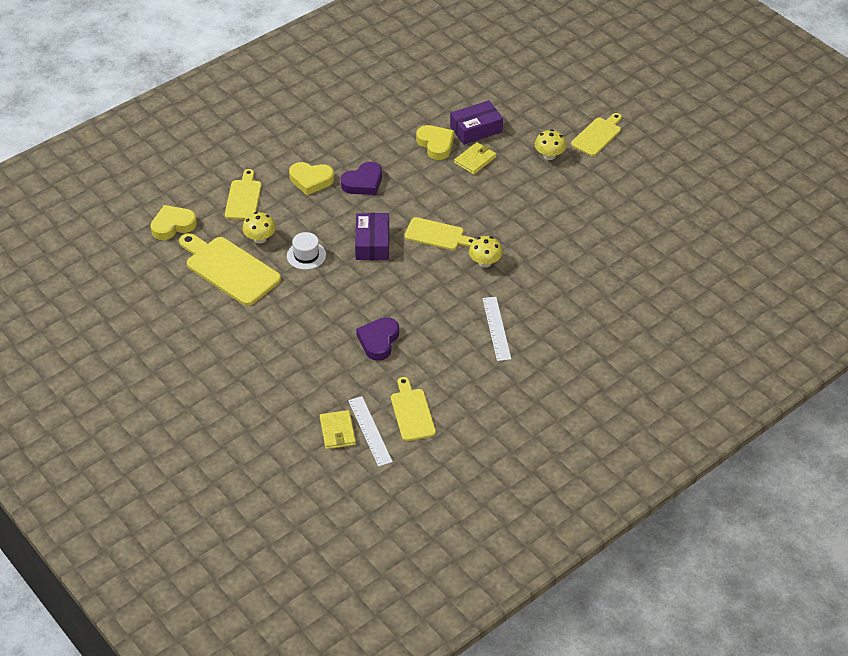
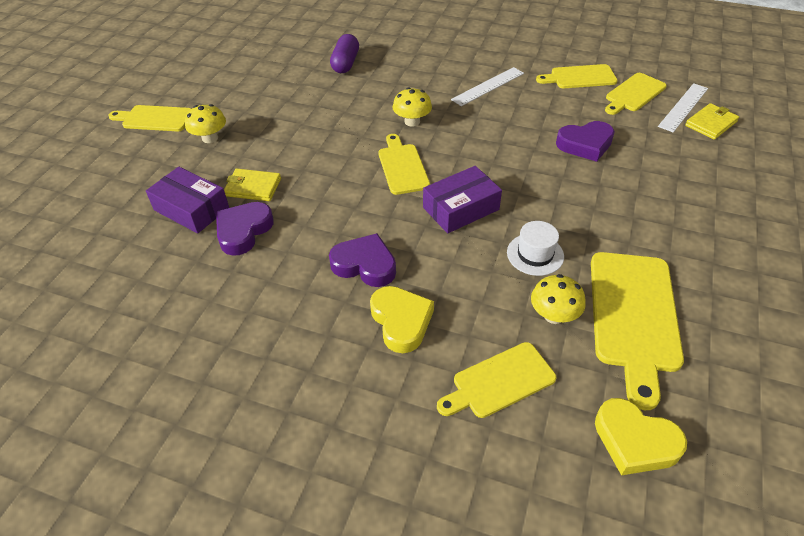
camera: 120 degrees left, 0 degrees up
(436, 144) = (243, 231): yellow heart -> purple heart
(462, 393) = (580, 77): none -> yellow cutting board
(600, 259) = (345, 63): none -> purple capsule

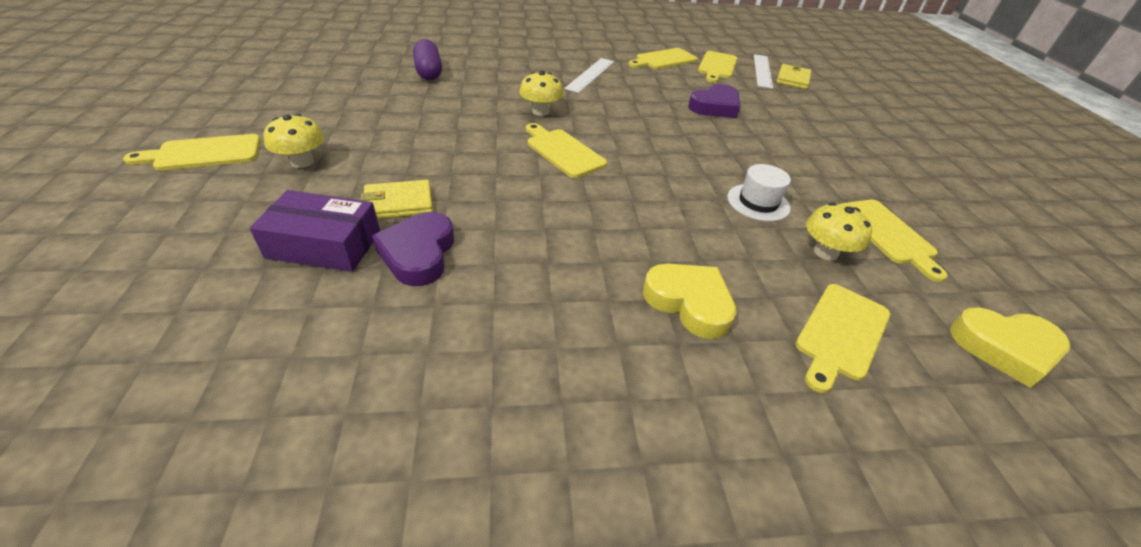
camera: 30 degrees left, 5 degrees down
(365, 265) = (600, 254): purple heart -> none
(461, 208) = (654, 177): purple box -> none
(634, 316) = (888, 234): yellow cutting board -> yellow cutting board, size x0.62

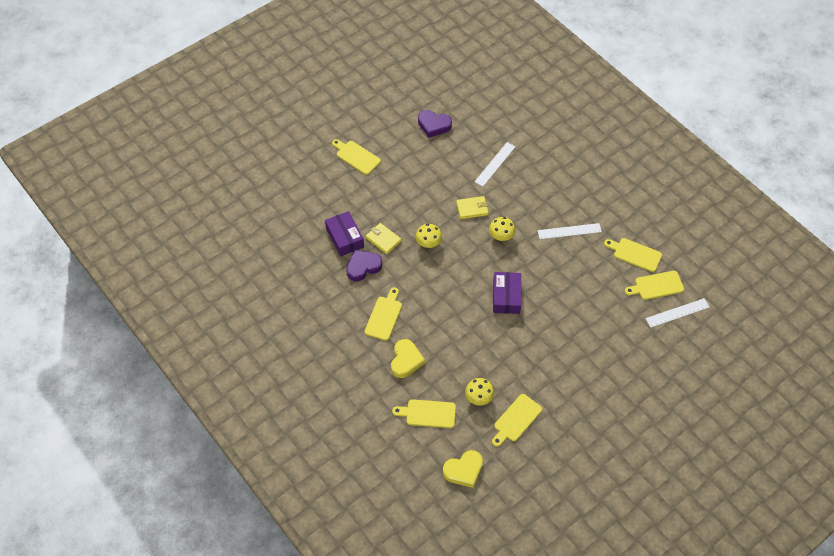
camera: 60 degrees right, 15 degrees up
(302, 162) = (379, 189): yellow mushroom -> yellow mushroom (428, 243)
(428, 72) = (495, 164): purple capsule -> white ruler
(563, 151) = (471, 267): yellow cutting board -> yellow cutting board (384, 316)
(644, 148) = (506, 296): none -> purple box
(715, 107) = (588, 308): purple heart -> purple heart (433, 125)
(758, 202) = (497, 361): white hat -> none
(793, 79) = (681, 334): yellow wallet -> yellow wallet (472, 208)
(1004, 348) = (463, 470): yellow heart -> yellow heart turned 90 degrees counterclockwise

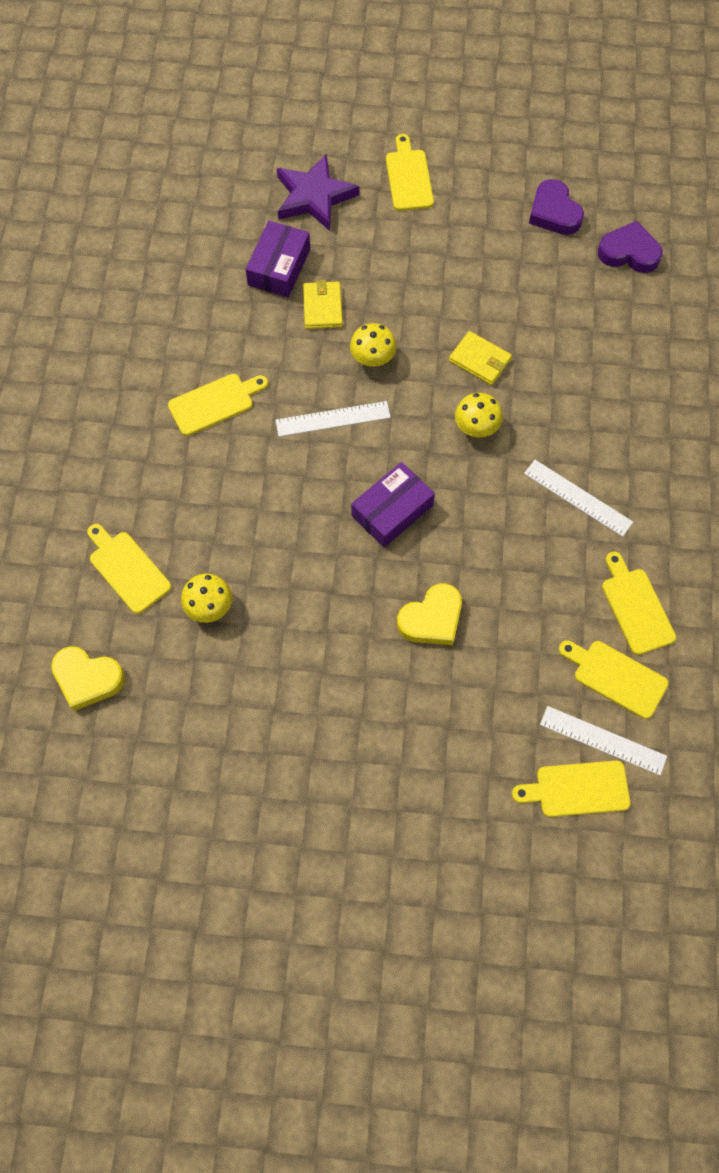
camera: 45 degrees right, 10 degrees up
(325, 196) = (314, 197): none -> purple star
(363, 267) = (259, 321): purple heart -> purple heart (629, 252)
(406, 360) = (177, 480): yellow heart -> yellow heart (432, 619)
(495, 164) = (578, 326): white ruler -> white ruler (333, 419)
(516, 419) = (222, 677): yellow cutting board -> yellow cutting board (577, 789)

